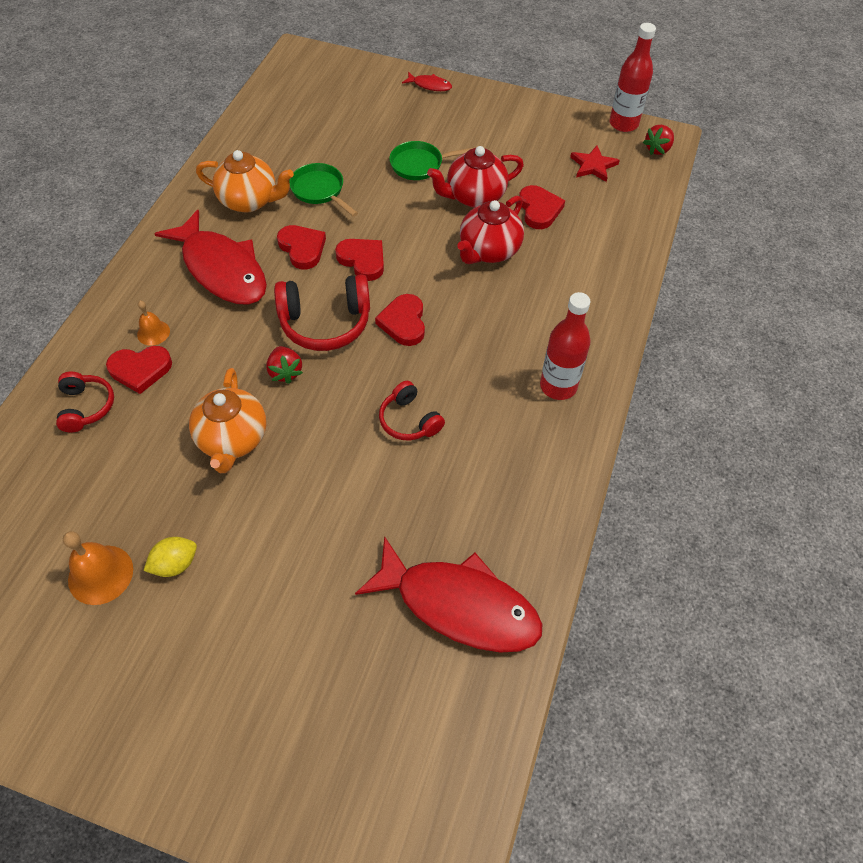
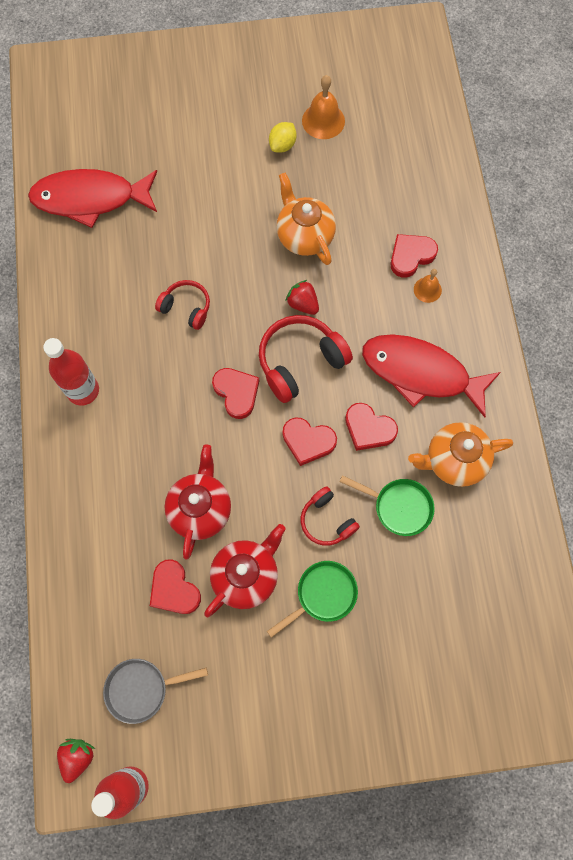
camera: 155 degrees right, 15 degrees up
(86, 407) = (425, 212): red headphones -> red headphones (327, 520)
(430, 85) = (382, 739): red fish -> none
(593, 166) = (141, 689): red star -> grey pan

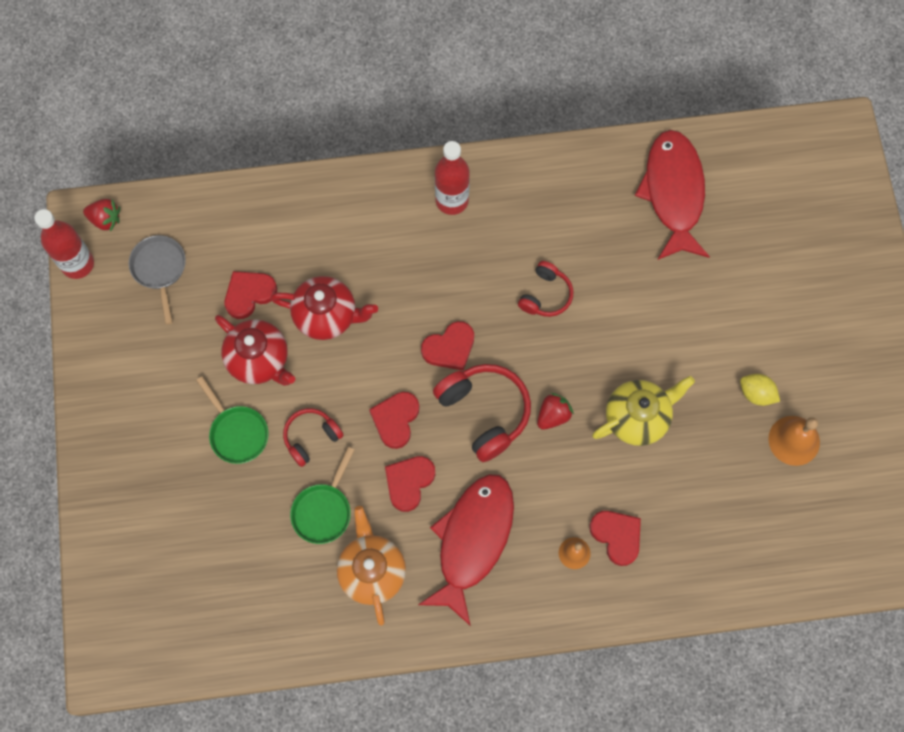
camera: 90 degrees right, 0 degrees up
(304, 236) = (637, 418): orange teapot -> yellow teapot

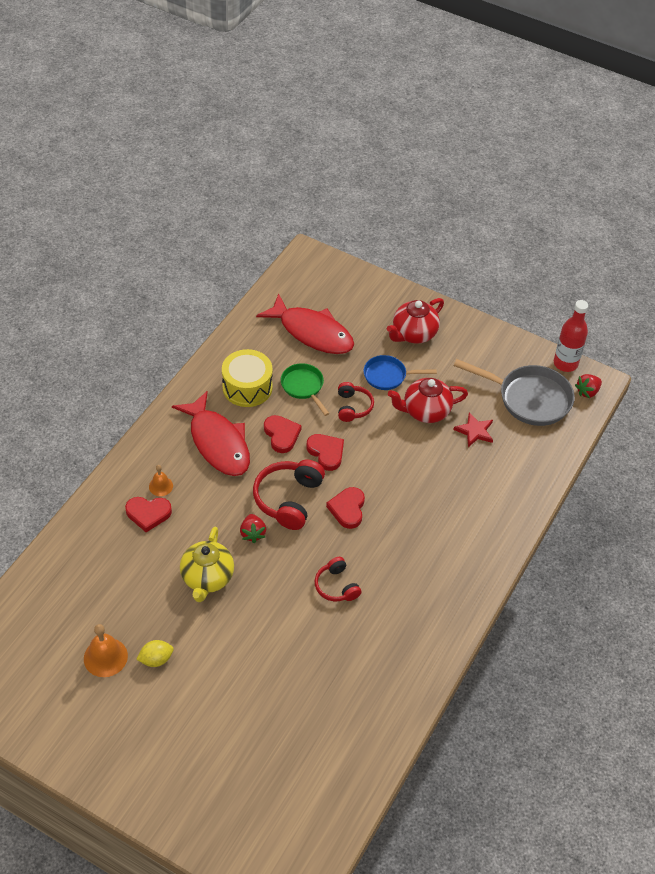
camera: 125 degrees right, 20 degrees down
(160, 269) = (529, 398): grey pan -> grey pan, size x1.69
(237, 433) = (388, 376): green pan -> blue pan
(249, 294) = (475, 431): red heart -> red star
(326, 316) = (426, 460): red teapot -> red teapot (413, 334)
(372, 571) = (247, 387): orange teapot -> yellow drum
(452, 200) = (453, 579): red bottle -> none
(484, 412) = (289, 499): red headphones -> red headphones turned 105 degrees clockwise
(673, 193) = (344, 723): red fish -> red fish (312, 332)

